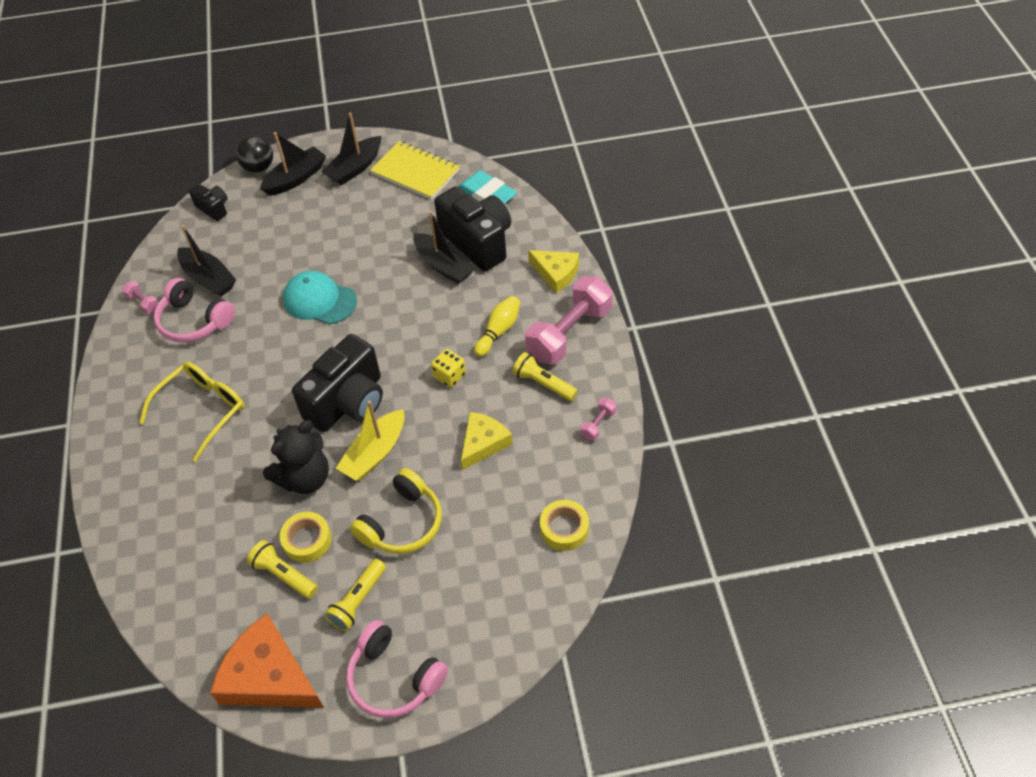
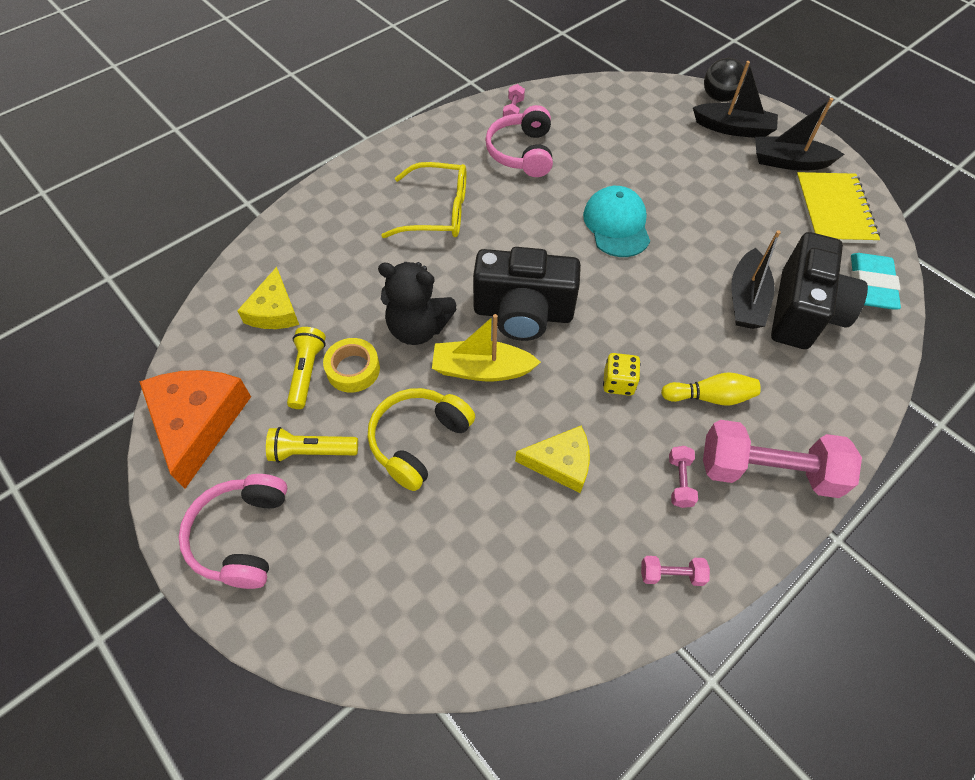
camera: 55 degrees right, 5 degrees up
(208, 278) = (572, 136): black boat -> none
(213, 208) = (646, 95): black camera -> none
(402, 523) = (418, 441): yellow headphones -> yellow headphones turned 120 degrees clockwise
(543, 383) = (679, 481): yellow flashlight -> pink dumbbell
(556, 273) = (834, 411): yellow cheese -> yellow cheese (274, 311)
(564, 528) = (509, 614): yellow tape -> none

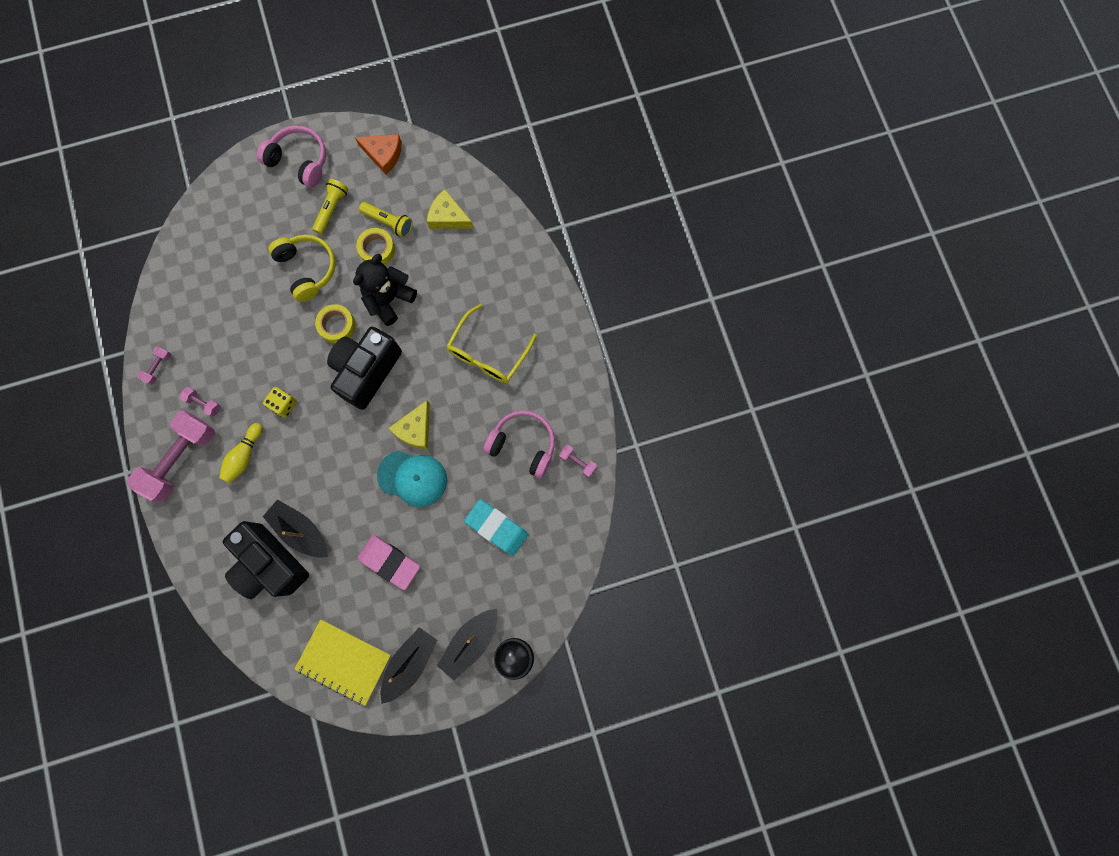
camera: 115 degrees right, 20 degrees up
(198, 422) = (383, 154): orange cheese -> orange cheese, size x0.63
(482, 369) = (337, 325): yellow boat -> yellow tape
(561, 463) = (251, 342): yellow cheese -> yellow cheese (415, 429)
(714, 211) = (390, 562): none -> pink eraser
(871, 285) = (265, 632): turquoise eraser -> turquoise eraser (497, 527)

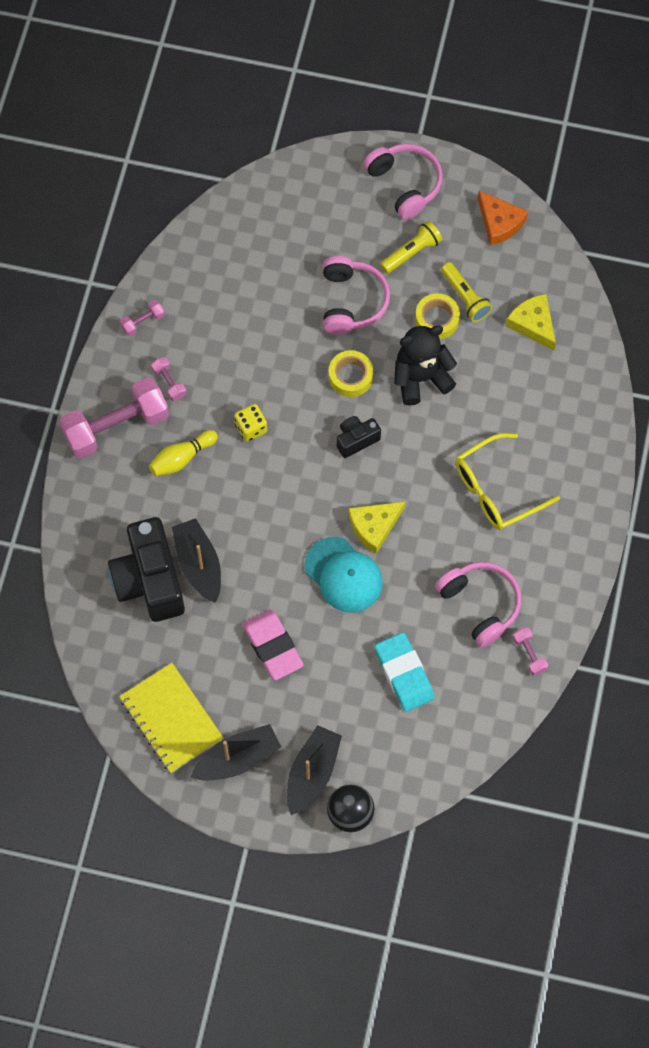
camera: 30 degrees right, 10 degrees down
(308, 269) = (352, 302): yellow headphones -> pink headphones
(367, 371) = (356, 440): black camera -> black camera, size x0.49
(471, 642) = (312, 773): black boat -> black boat turned 135 degrees clockwise

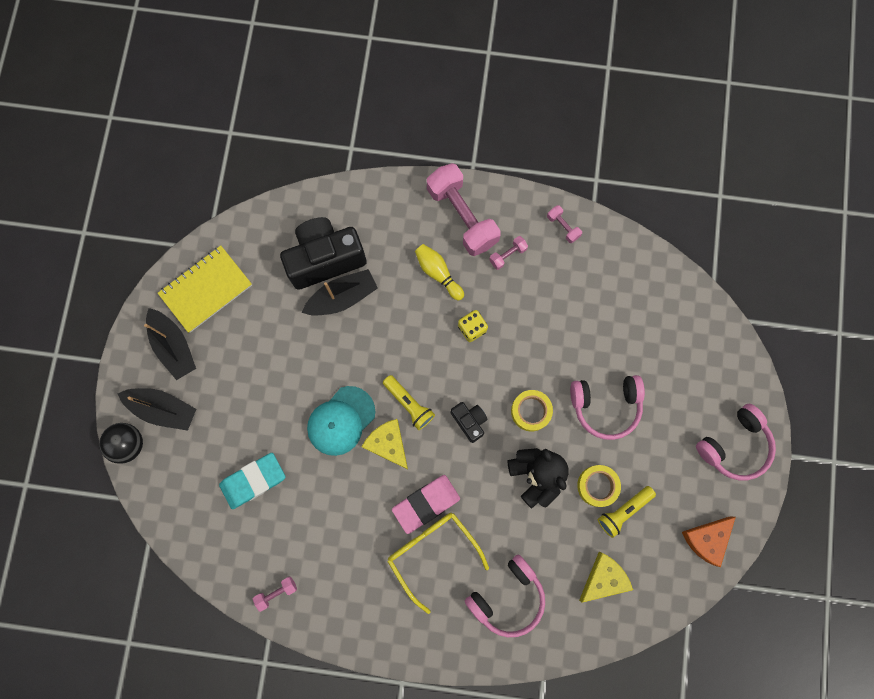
camera: 85 degrees right, 10 degrees up
(272, 646) = (272, 366): pink eraser -> pink eraser (426, 503)
(412, 252) = (663, 457): yellow flashlight -> yellow flashlight (409, 404)
(480, 604) = (321, 545): pink headphones -> pink headphones (507, 597)

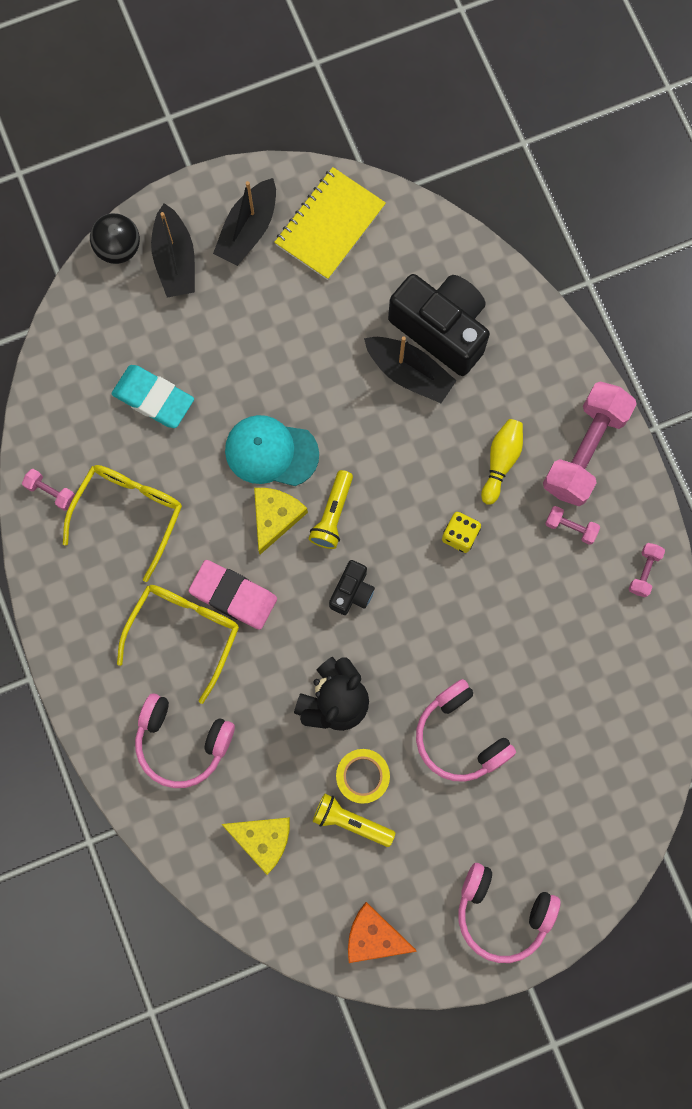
camera: 60 degrees right, 0 degrees up
(206, 290) = (330, 225): yellow notebook -> yellow notebook turned 75 degrees counterclockwise
(325, 544) = (129, 513): none -> yellow glasses
(531, 411) = (404, 654): yellow tape -> none

